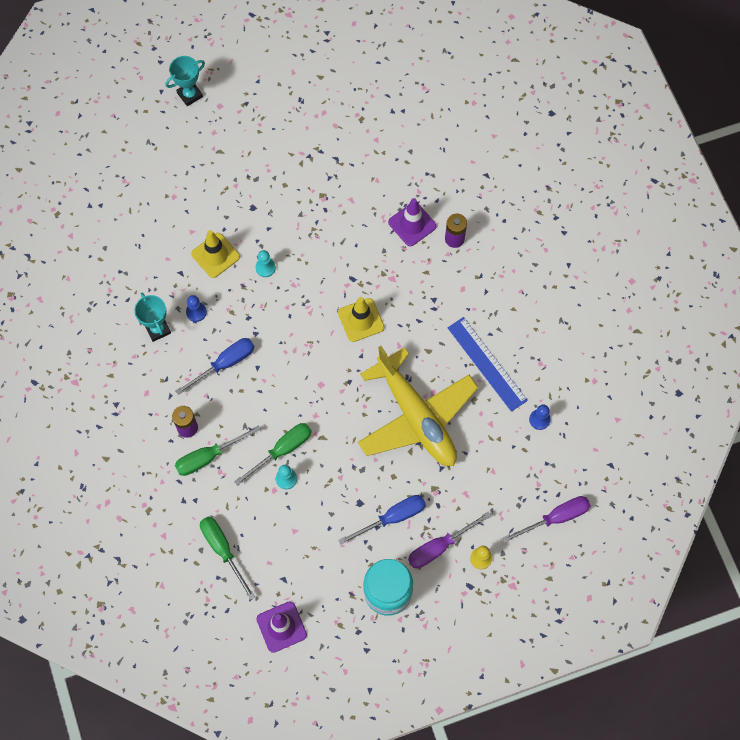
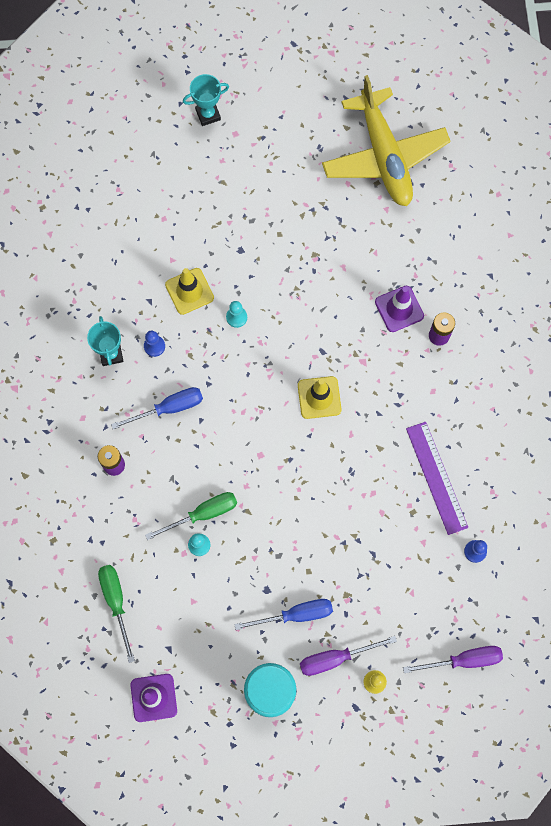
camera: 15 degrees right, 5 degrees up
(208, 457) = (127, 501): green screwdriver -> none
(416, 417) = (348, 515): yellow plane -> yellow plane (384, 156)
(487, 364) = (436, 477): blue ruler -> purple ruler

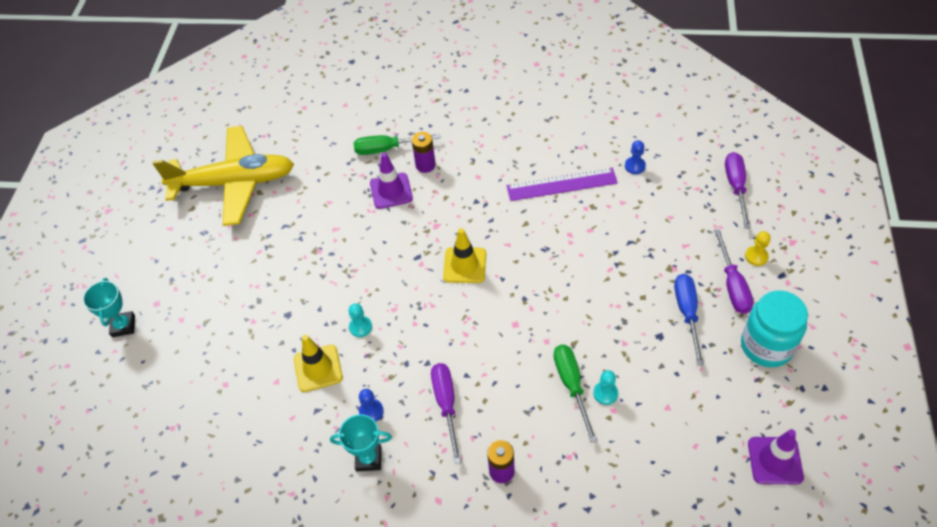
camera: 75 degrees left, 20 degrees down
(116, 602) = (664, 488): green screwdriver -> green screwdriver (387, 149)
(169, 408) = (446, 405): blue screwdriver -> purple screwdriver

